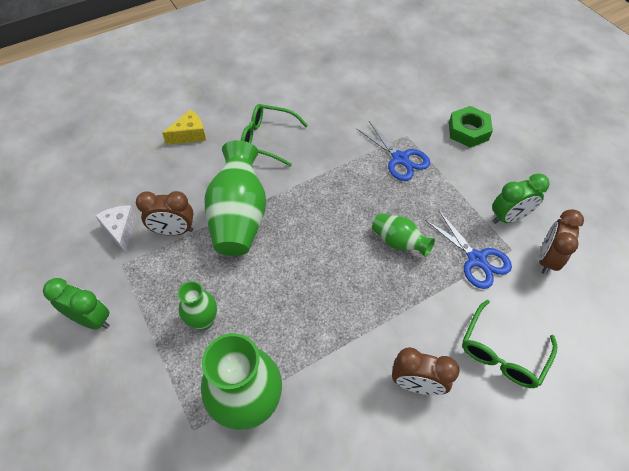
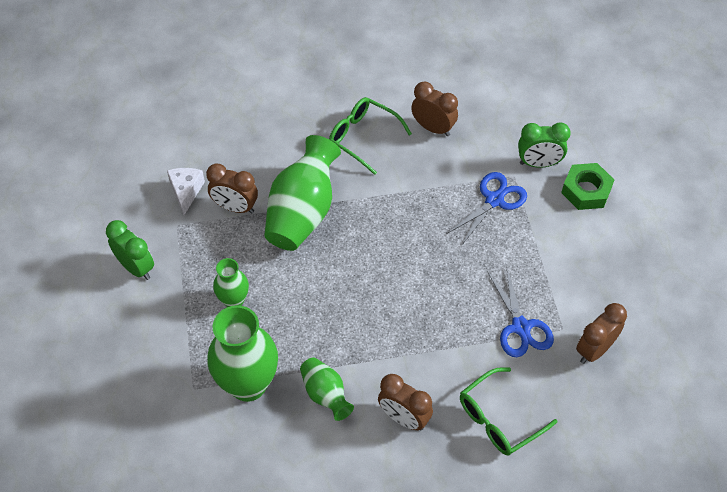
camera: 20 degrees right, 0 degrees up
(190, 135) = (285, 110): yellow cheese -> none
(323, 116) = (433, 128): none -> brown clock
(398, 242) = (450, 286): green vase -> green vase (325, 394)
(400, 159) = (494, 200): blue scissors -> blue scissors turned 120 degrees counterclockwise
(508, 217) = (578, 296): green clock -> green clock (538, 163)

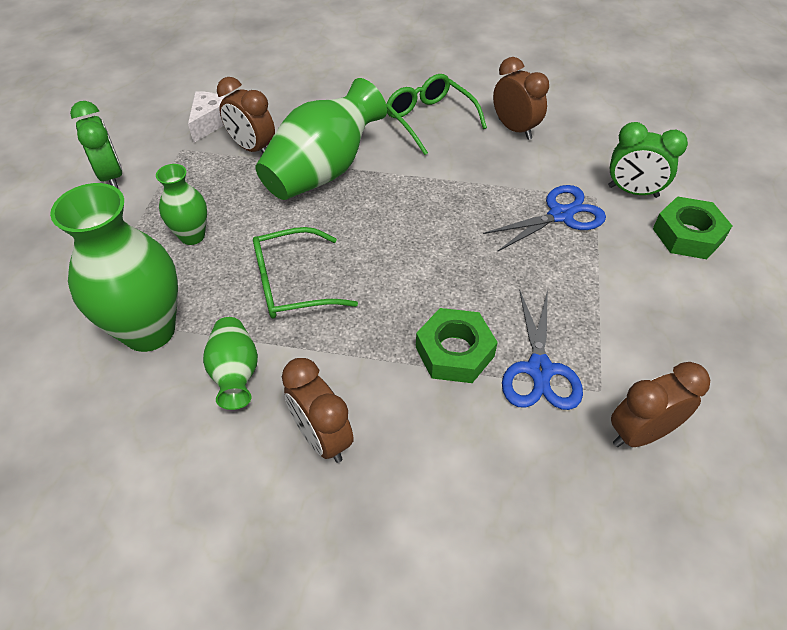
camera: 20 degrees right, 5 degrees down
(462, 332) = (454, 351): none -> green nut
(498, 419) = (457, 485): green glasses -> green glasses (292, 284)

